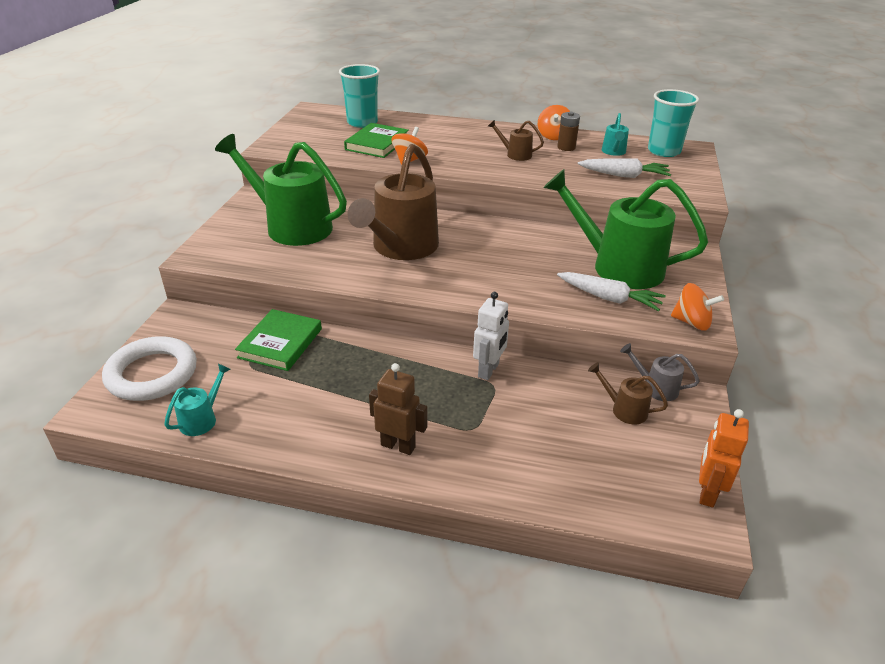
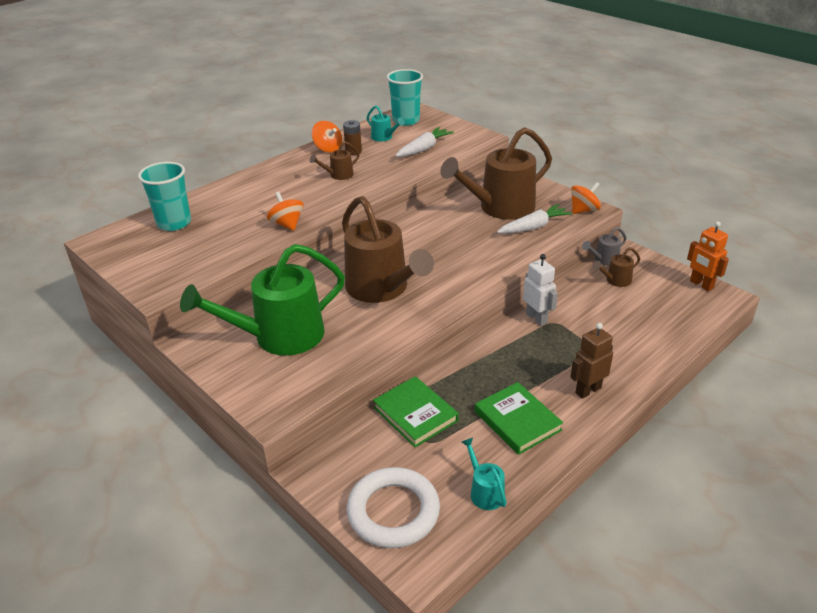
camera: 55 degrees left, 0 degrees up
(377, 144) = (232, 229): green book -> green book (517, 421)
(617, 266) = (500, 208): green watering can -> brown watering can

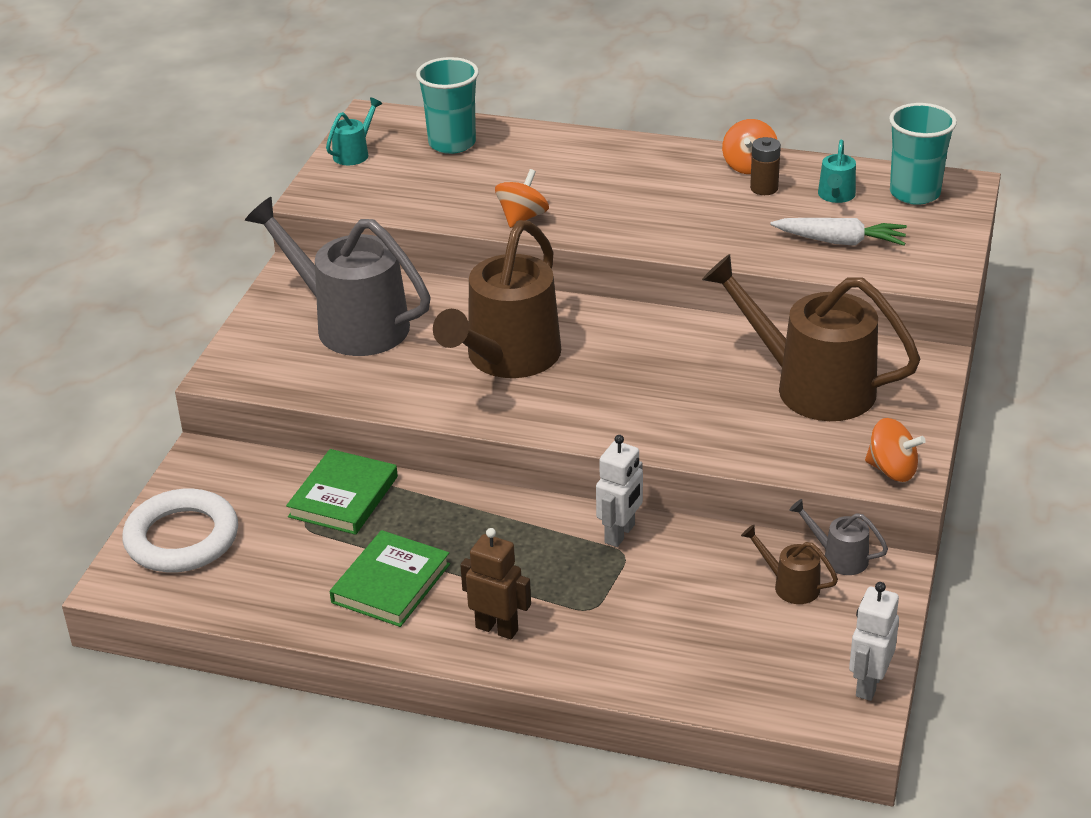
camera: 60 degrees right, 0 degrees up
(279, 337) = (350, 324): green watering can -> grey watering can
(338, 175) = (683, 203): brown watering can -> none
(484, 491) = (253, 595): turquoise watering can -> turquoise watering can (354, 153)
(533, 227) = (787, 435): white carrot -> none
(701, 285) = (868, 684): orange robot -> white robot

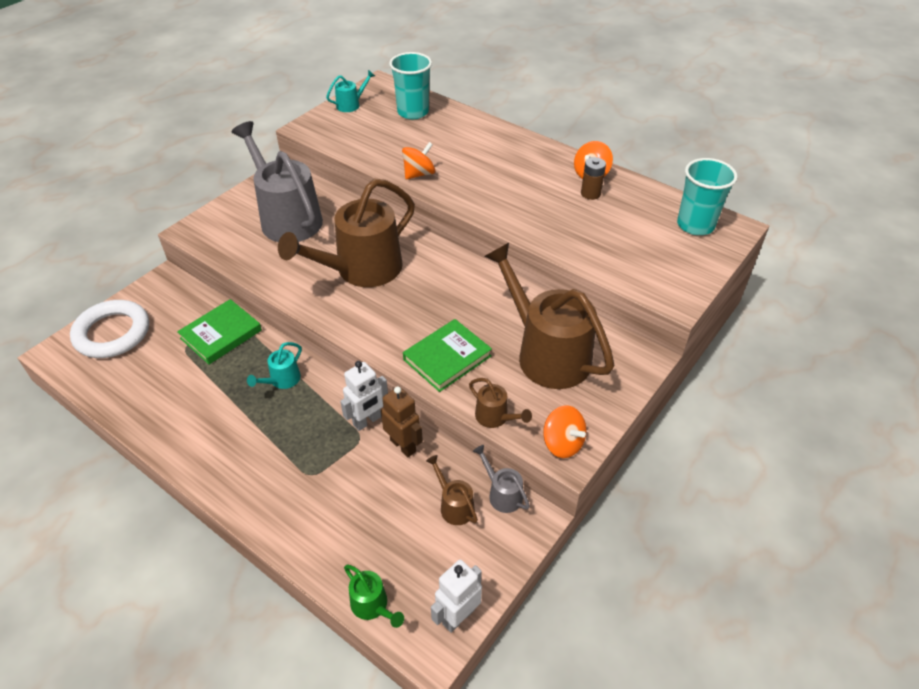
camera: 20 degrees right, 10 degrees up
(391, 583) = (203, 408): green book -> green book (447, 358)
(497, 628) = (242, 468): brown robot -> brown robot (403, 445)
(764, 706) = (373, 606): none -> green watering can
(797, 467) = (495, 417): none -> brown watering can
(836, 196) = (637, 212): turquoise watering can -> turquoise watering can (282, 380)
(840, 241) = (618, 249): white carrot -> none

